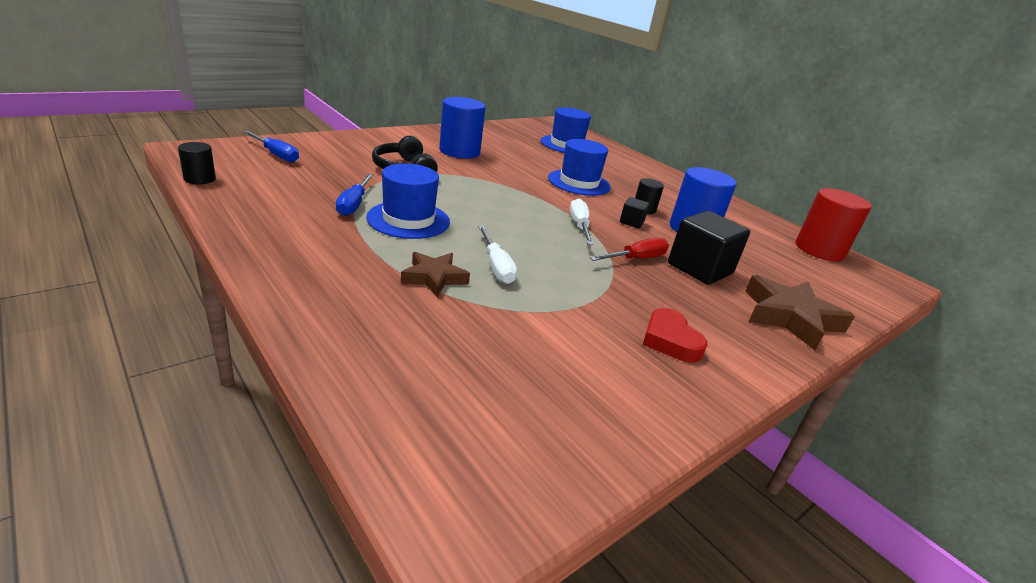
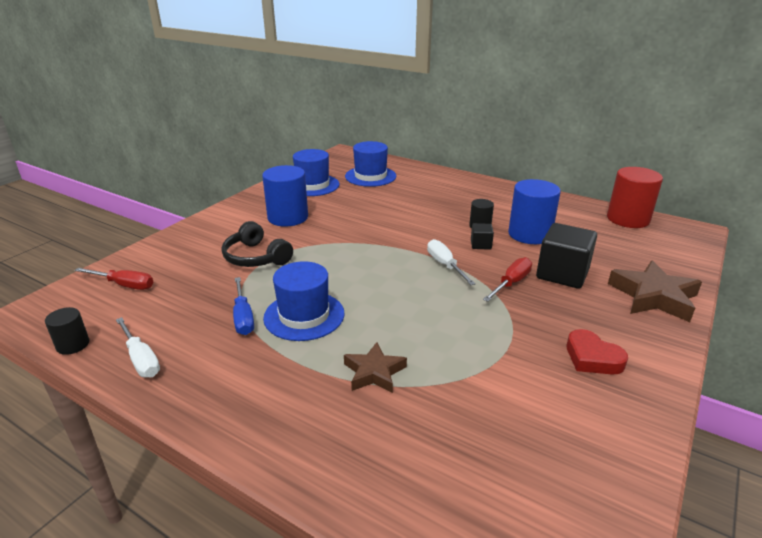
camera: 15 degrees left, 0 degrees up
(276, 155) = (124, 285): blue screwdriver -> red screwdriver
(496, 266) = (414, 338): white screwdriver -> white screwdriver (141, 359)
(579, 182) = (410, 216): blue hat -> blue hat (312, 185)

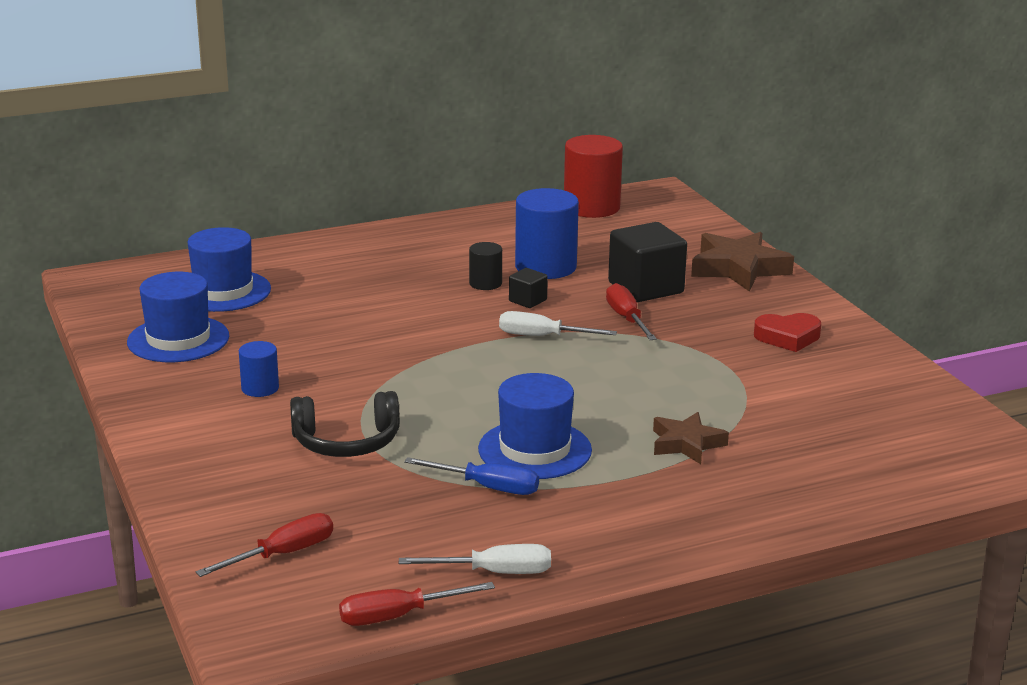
camera: 55 degrees left, 5 degrees down
(73, 345) = (398, 616): black cylinder -> red screwdriver
(288, 217) = (260, 388): blue cylinder -> blue cylinder, size x0.52

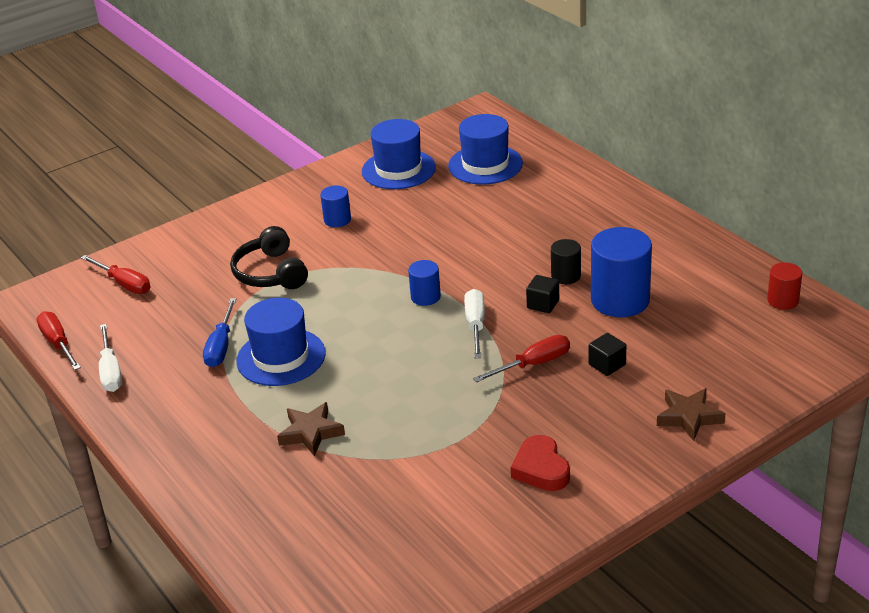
camera: 80 degrees right, 10 degrees up
(471, 355) = (425, 297): none -> blue cylinder
(591, 207) = (783, 300): red cylinder -> red cylinder, size x0.52
(645, 288) = (607, 365): black cube -> black cube, size x0.48
(738, 268) = (689, 417): brown star -> brown star, size x0.62

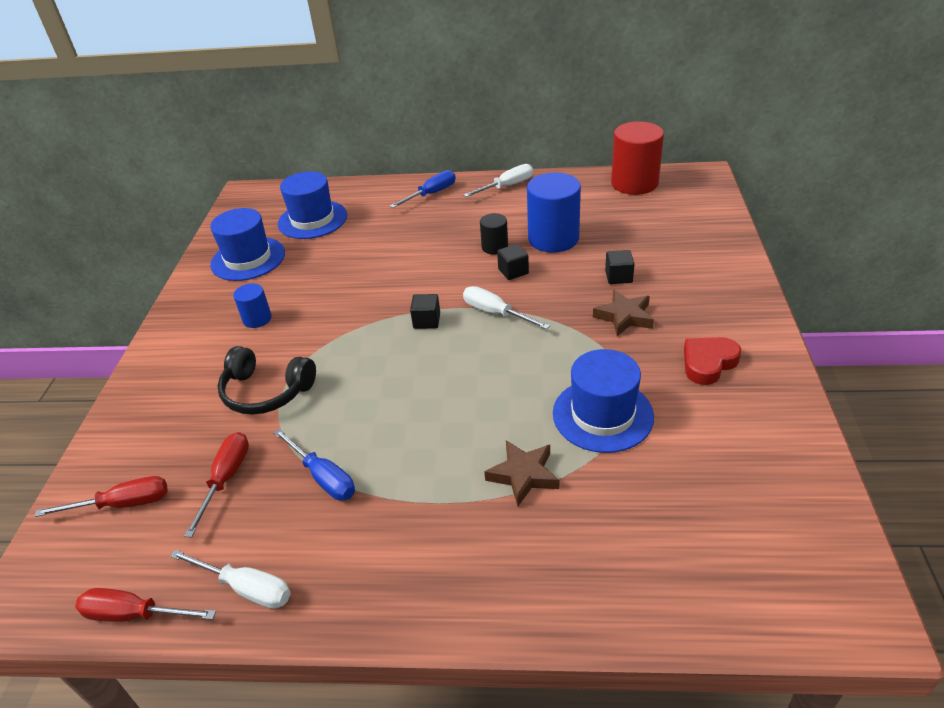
camera: 50 degrees left, 5 degrees up
(281, 357) = (393, 443): blue hat -> blue hat (602, 415)
(425, 297) = (426, 321): blue cylinder -> black cube
(533, 364) = (578, 308): red screwdriver -> red screwdriver (226, 479)
(541, 469) = (708, 363): red heart -> red heart turned 120 degrees clockwise
(602, 198) = (431, 194): none -> blue screwdriver
(671, 231) = (507, 186): none -> white screwdriver
(689, 417) = (715, 271): brown star -> brown star (624, 317)
(783, 300) = (634, 183): red cylinder -> red cylinder, size x1.92

